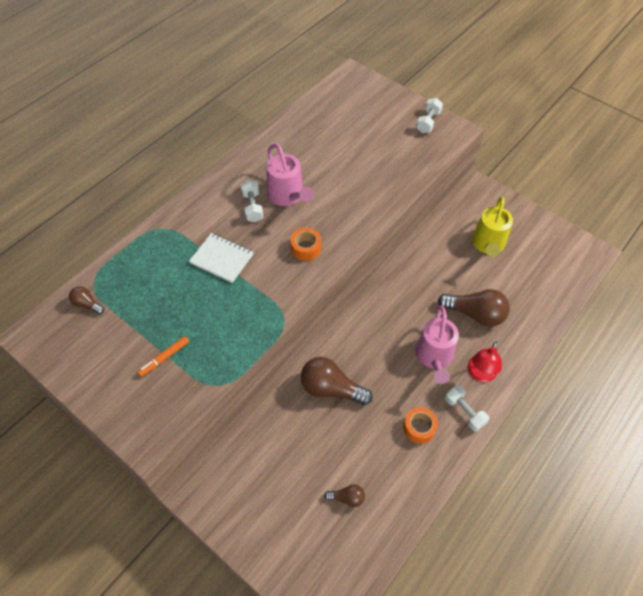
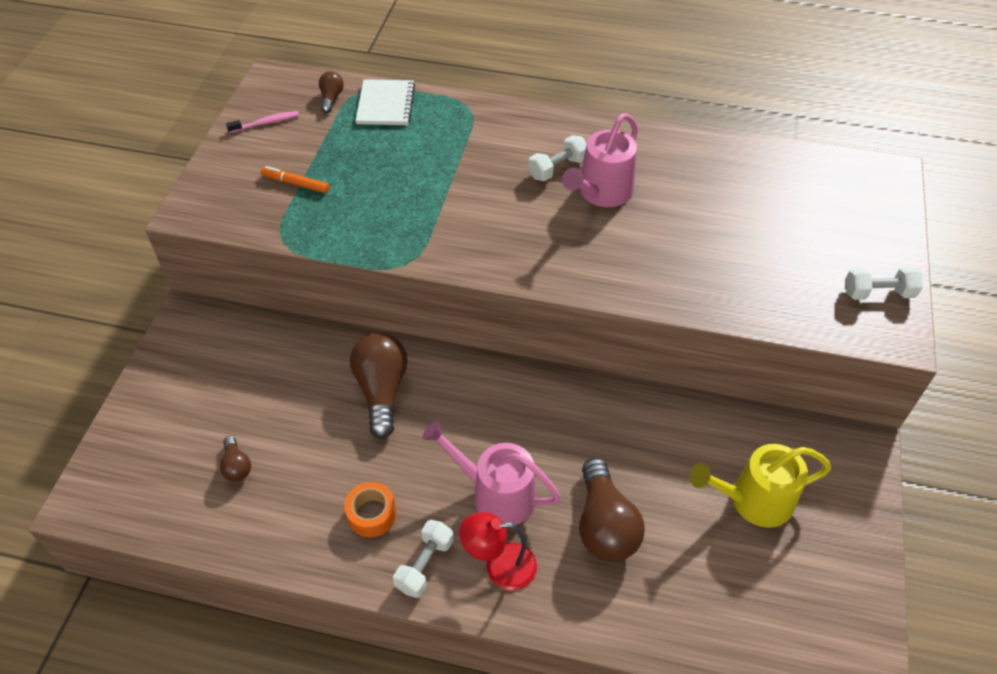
camera: 65 degrees right, 5 degrees down
(82, 356) = (266, 123): none -> pink toothbrush
(221, 259) = (459, 173): white notebook -> white notebook (386, 104)
(306, 248) = (528, 243): orange tape -> none
(434, 356) = (496, 494): pink watering can -> pink watering can turned 45 degrees clockwise

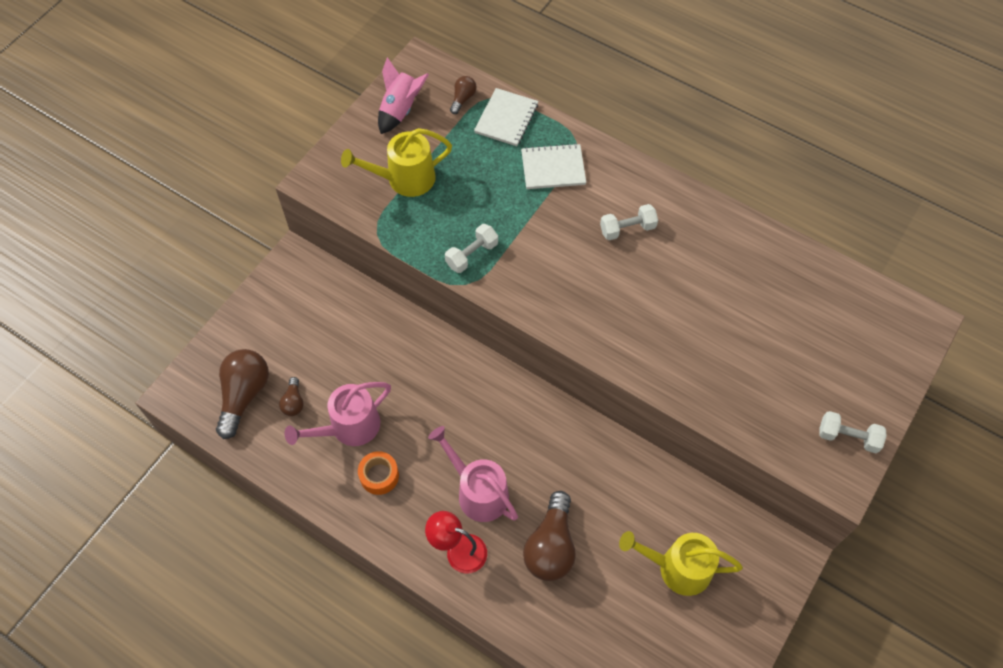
camera: 20 degrees right, 10 degrees up
(266, 123) = (400, 110): pink toothbrush -> pink rocket
(295, 183) = (405, 179): orange marker -> yellow watering can
(381, 390) = (422, 374): brown light bulb -> brown light bulb (244, 395)
(425, 565) = (404, 529): white dumbbell -> white dumbbell (472, 255)
(454, 135) = (553, 168): none -> white notebook
(601, 192) = (655, 265): pink watering can -> pink watering can (349, 427)

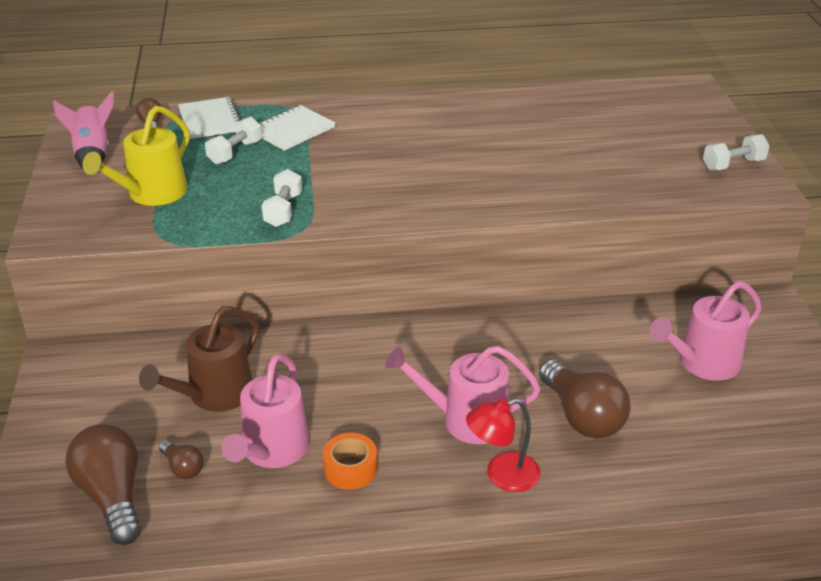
camera: 40 degrees left, 25 degrees down
(353, 357) = (214, 395): none -> brown watering can
(627, 229) = (405, 135): white dumbbell -> white dumbbell (235, 152)
(678, 568) = (703, 363): yellow watering can -> pink watering can

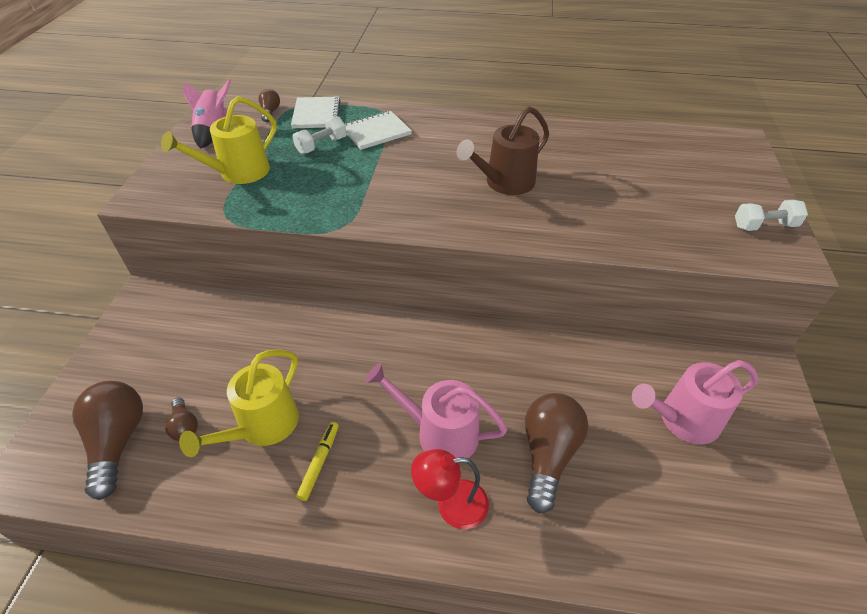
camera: 15 degrees right, 10 degrees up
(214, 395) = (242, 358): brown watering can -> brown watering can (505, 183)
(272, 450) = (262, 426): pink watering can -> yellow watering can
(283, 210) = (334, 205): white dumbbell -> none
(350, 469) = (319, 462): orange tape -> yellow marker
(582, 416) = (548, 454): brown light bulb -> brown light bulb turned 150 degrees counterclockwise

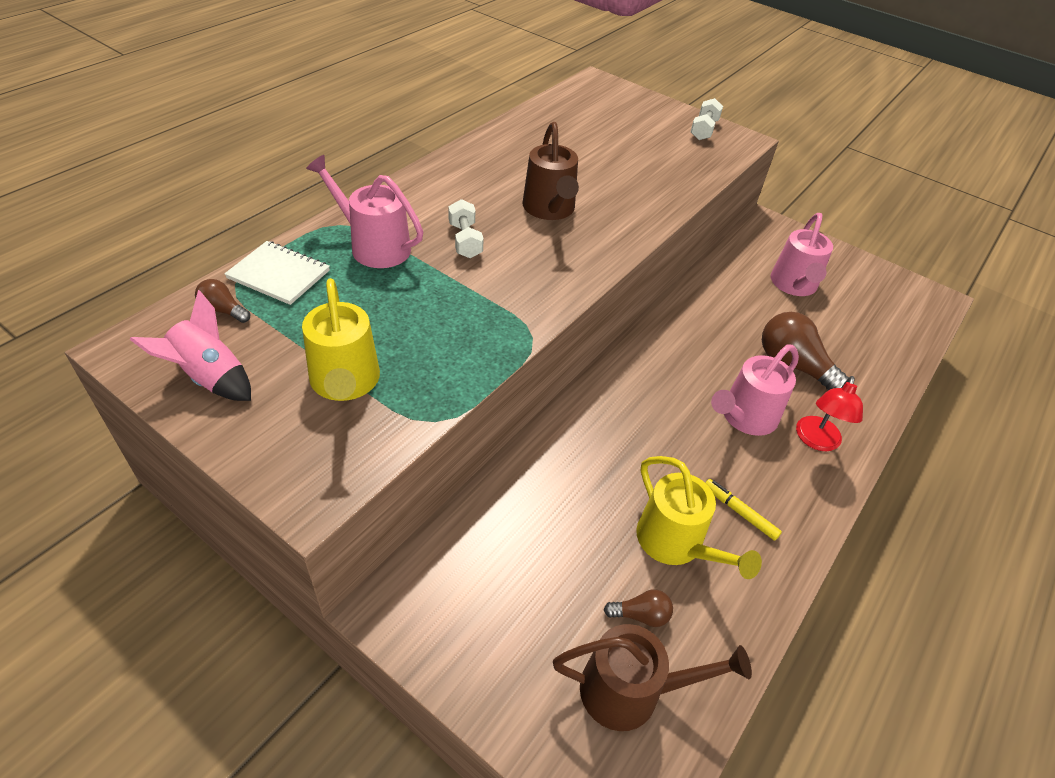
camera: 65 degrees left, 0 degrees up
(118, 442) = (630, 691): brown light bulb -> brown watering can
(321, 145) = (357, 295): white dumbbell -> white dumbbell (465, 240)
(376, 132) = (374, 246): white notebook -> pink watering can

